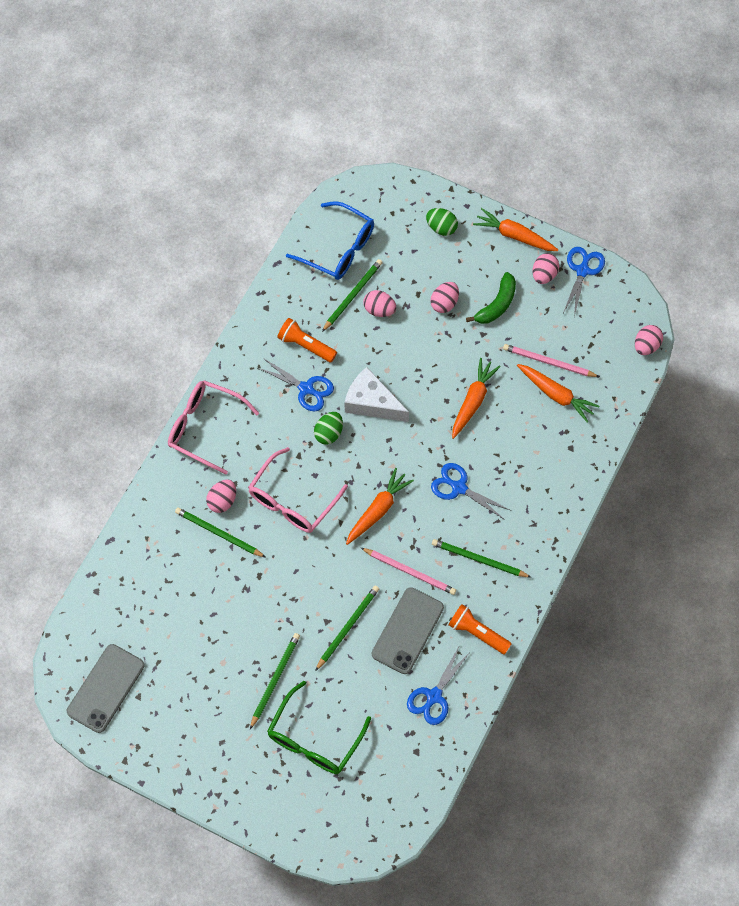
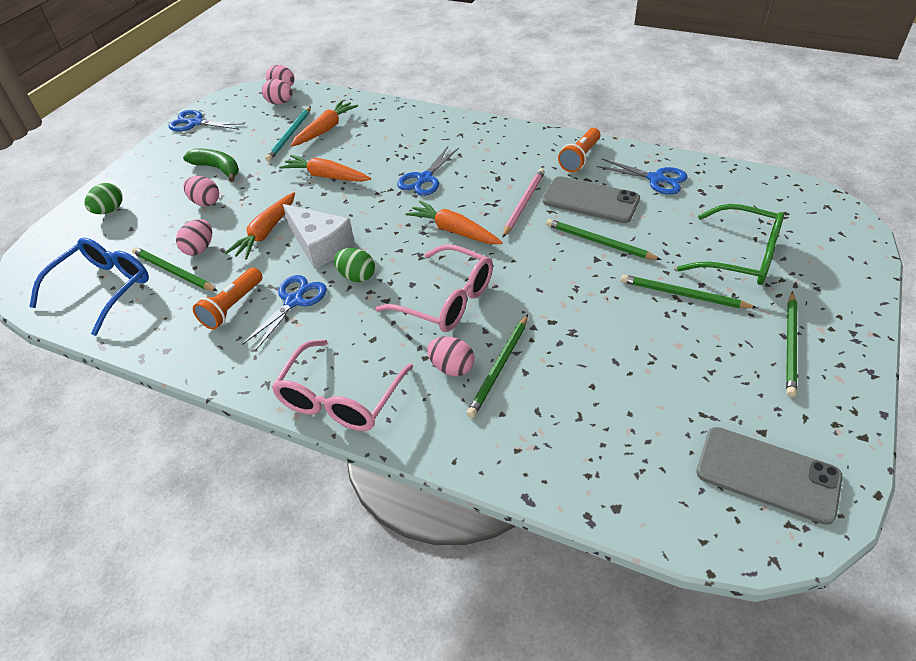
camera: 90 degrees left, 20 degrees down
(372, 402) = (320, 245): white cheese -> white cheese turned 75 degrees counterclockwise
(479, 559) = (502, 162): green pencil -> green pencil (790, 345)
(514, 235) = (140, 163): orange carrot -> orange carrot (266, 232)
(544, 275) = (192, 143): pink egg -> pink egg (280, 103)
(548, 362) = (290, 135): pink pencil -> turquoise pencil

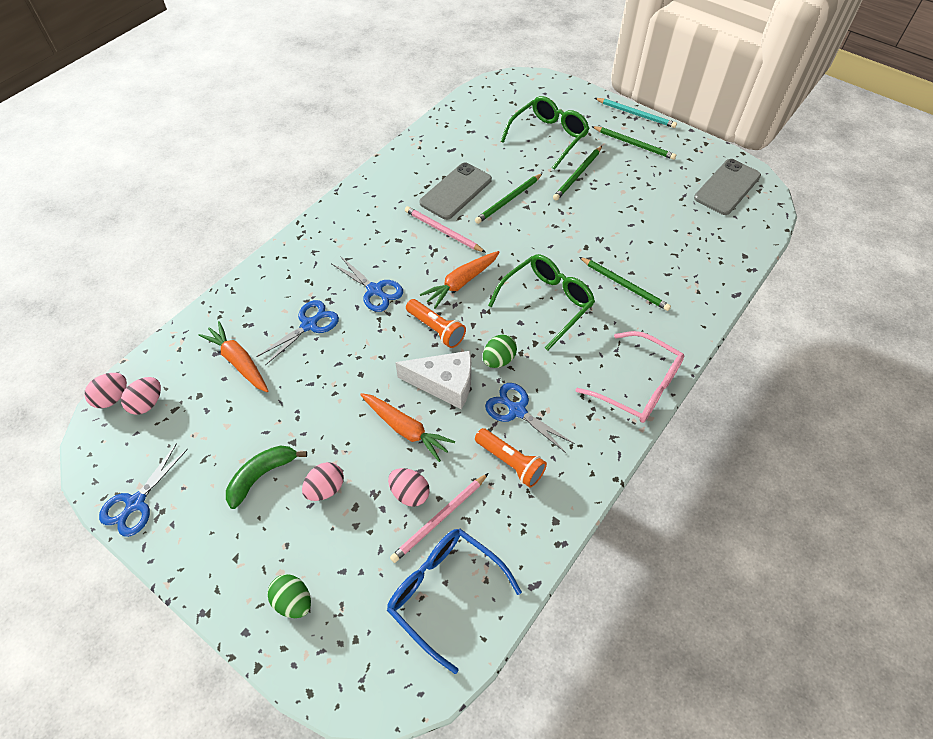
camera: 80 degrees left, 10 degrees up
(173, 271) = (439, 519): green pencil -> pink pencil
(290, 135) = (231, 397): turquoise pencil -> turquoise pencil (636, 114)
(320, 245) = (444, 384): white cheese -> white cheese turned 45 degrees clockwise
(326, 176) = (331, 369): orange carrot -> none
(447, 300) = (547, 302): pink glasses -> green glasses
(451, 367) = (619, 312): pink egg -> none
(580, 158) = (395, 182): orange flashlight -> orange flashlight (436, 329)
(656, 179) = (445, 149): blue scissors -> blue scissors (309, 325)

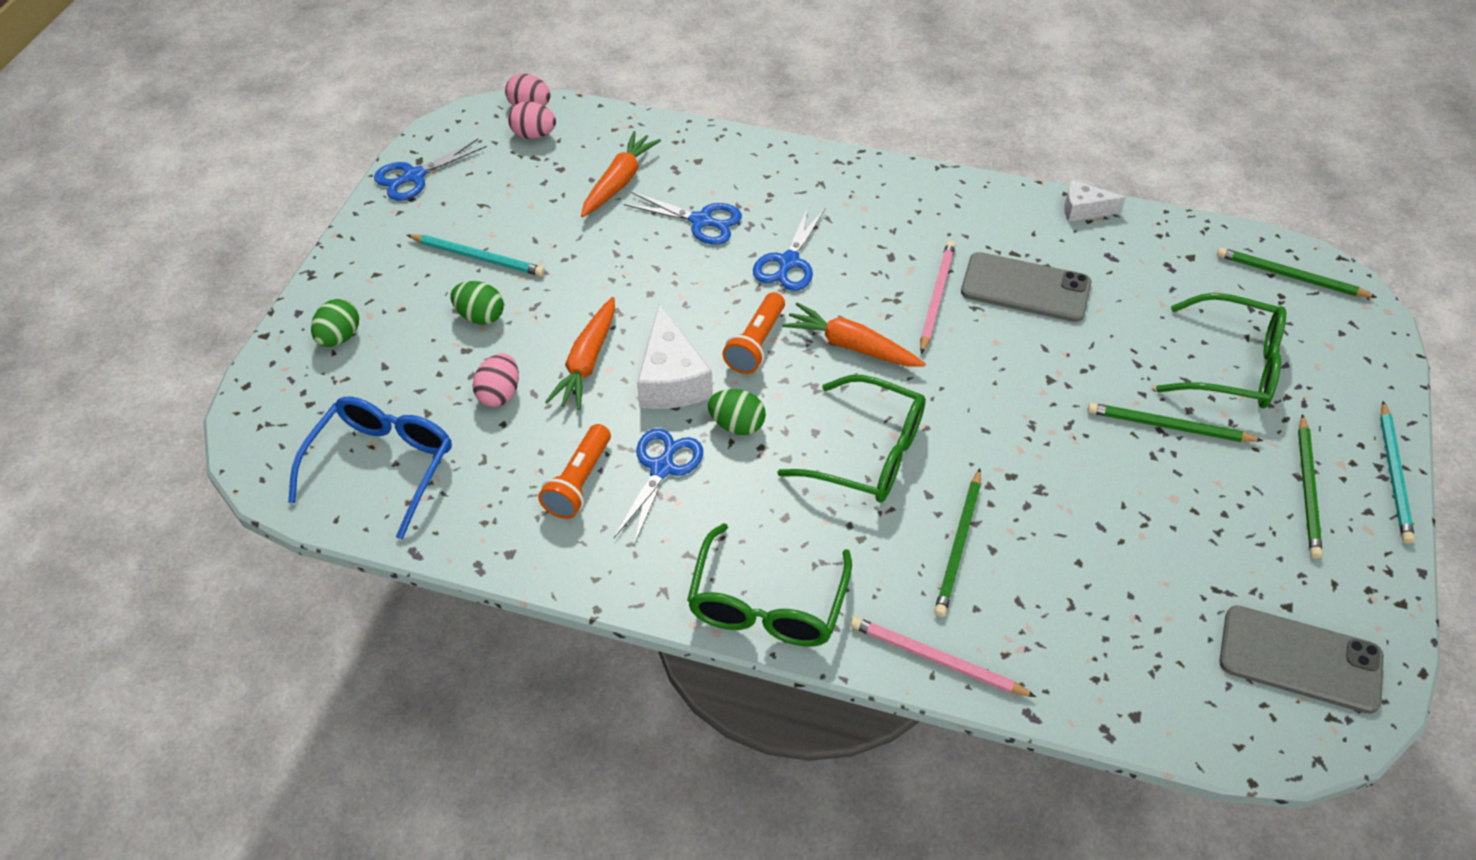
camera: 70 degrees right, 5 degrees down
(136, 503) = (414, 176): blue scissors -> blue scissors turned 45 degrees counterclockwise
(262, 475) = (478, 257): green banana -> turquoise pencil
(325, 488) = (480, 316): pink egg -> green egg
(410, 146) = (1084, 209): none -> white cheese
(439, 519) = (475, 432): pink pencil -> pink pencil (936, 659)
(508, 200) = (1048, 353): green pencil -> green pencil (1290, 276)
(638, 386) = (767, 605): pink glasses -> green glasses

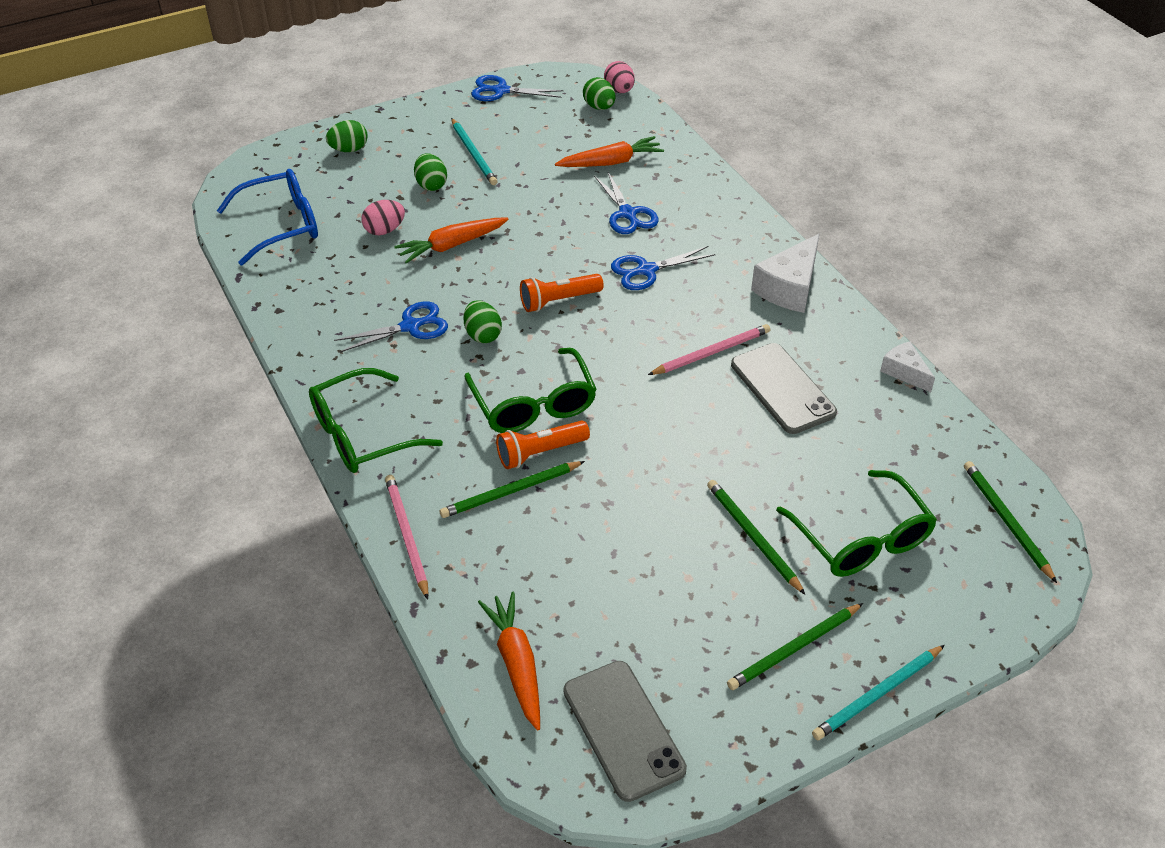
camera: 45 degrees right, 5 degrees down
(534, 135) = (599, 107): pink egg -> green egg
(579, 482) = (359, 302): orange flashlight -> orange flashlight (540, 453)
(671, 379) = (483, 285): white cheese -> white cheese (789, 287)
(851, 346) = (614, 341): orange carrot -> orange carrot (516, 664)

